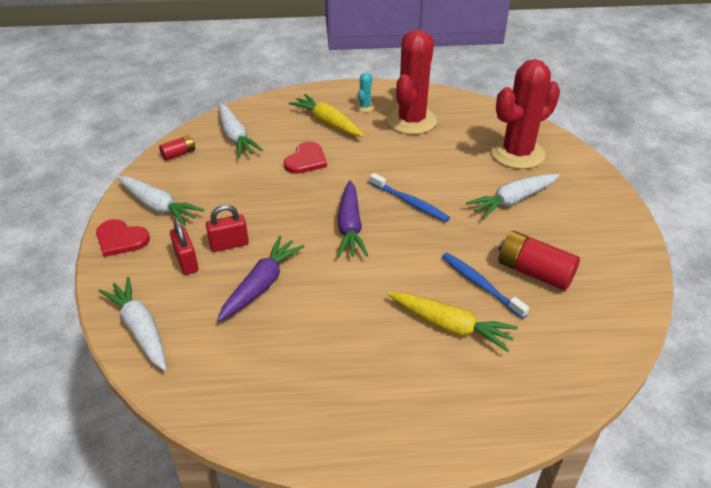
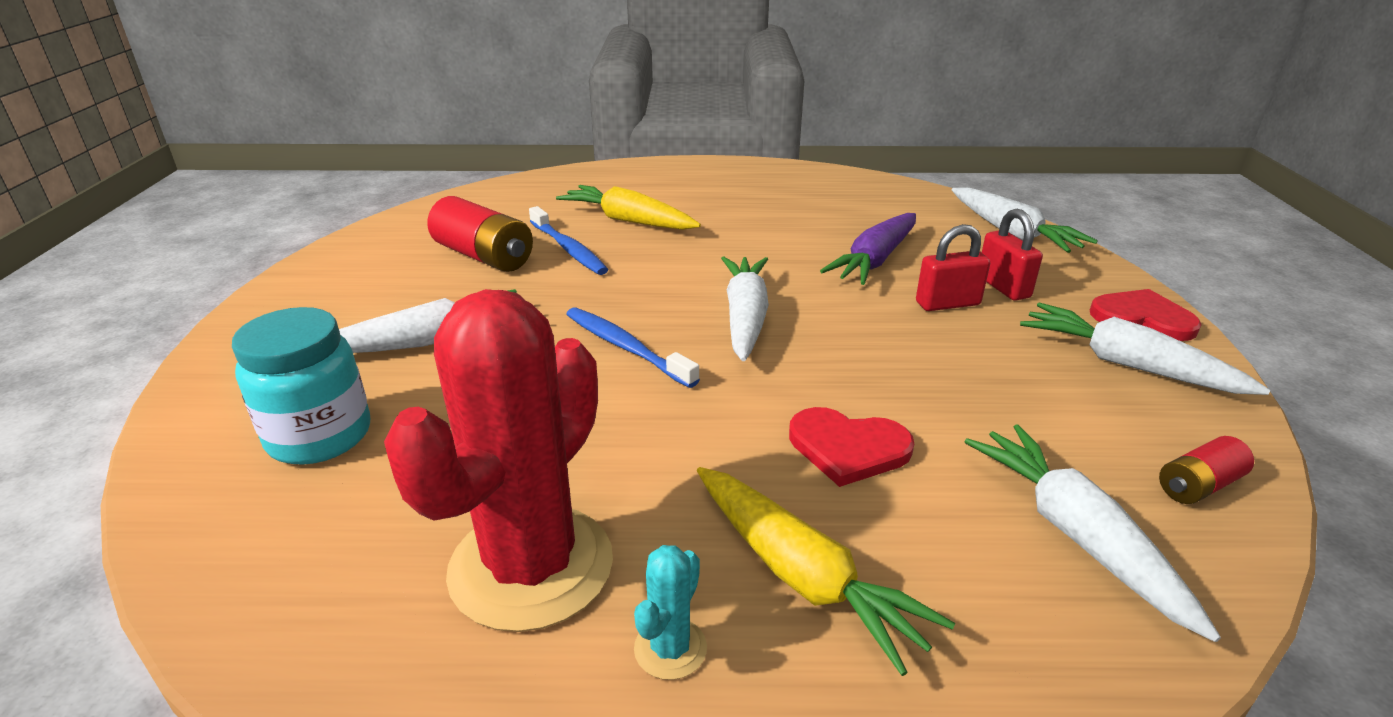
camera: 175 degrees left, 10 degrees down
(306, 160) = (848, 448): red heart -> red heart turned 105 degrees counterclockwise
(350, 227) = (745, 317): purple carrot -> white carrot
(517, 153) = (320, 436): red cactus -> turquoise jar

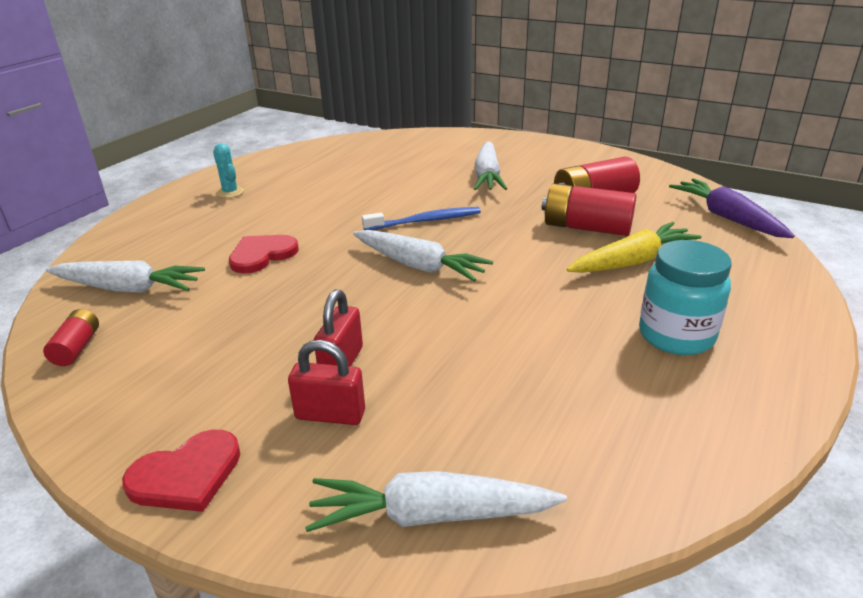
camera: 120 degrees right, 0 degrees up
(320, 436) = (425, 153): turquoise jar -> turquoise jar (676, 336)
(531, 566) = (298, 178): red cactus -> none
(568, 249) = (586, 228): blue toothbrush -> red battery
(803, 576) = (218, 220): yellow carrot -> none
(874, 260) = (451, 360): purple carrot -> purple carrot (727, 217)
(1126, 364) = (167, 406): white carrot -> none

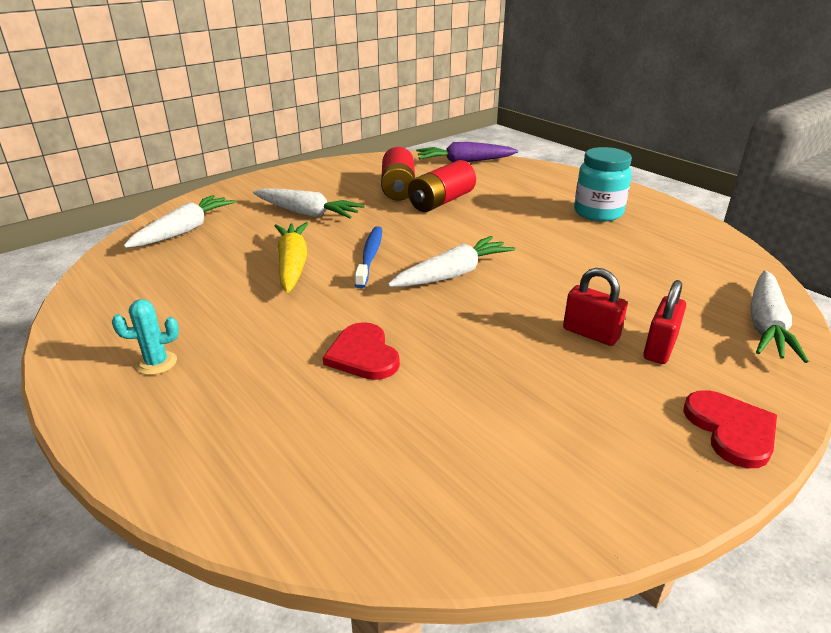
camera: 70 degrees left, 0 degrees up
(77, 348) = (499, 514): red battery -> none
(129, 288) = (372, 466): white carrot -> white carrot (184, 230)
(632, 261) = (502, 201): yellow carrot -> yellow carrot (292, 264)

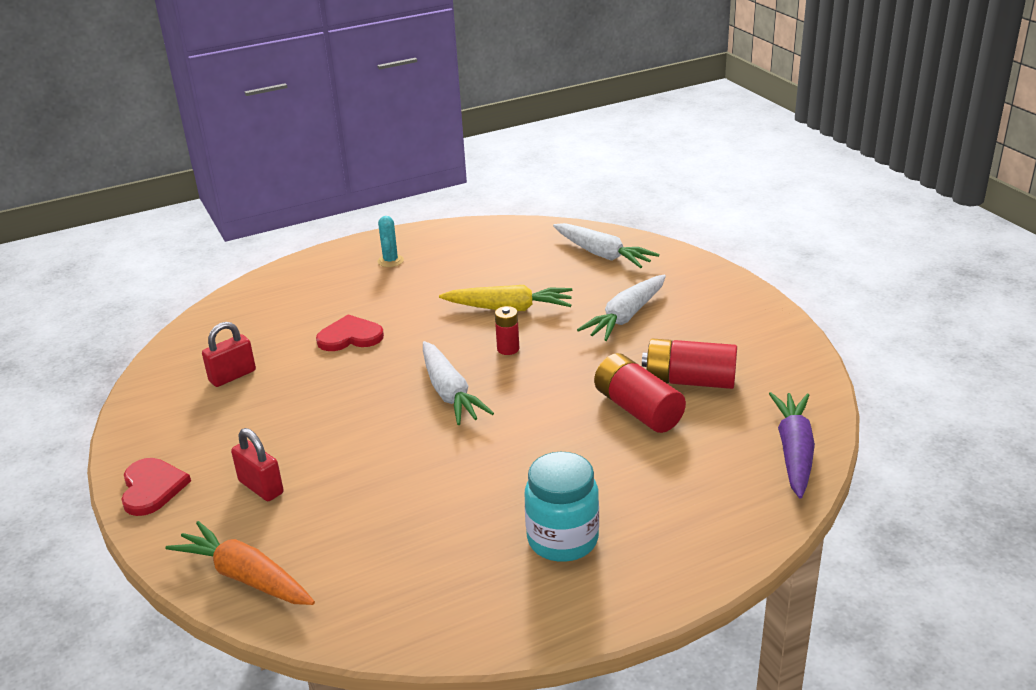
camera: 105 degrees right, 0 degrees up
(370, 256) = (508, 349): blue toothbrush -> red battery
(590, 334) = (306, 453): red padlock -> red padlock (232, 376)
(731, 430) = (152, 488): red heart -> red heart turned 105 degrees counterclockwise
(766, 325) = (245, 577): white carrot -> orange carrot

